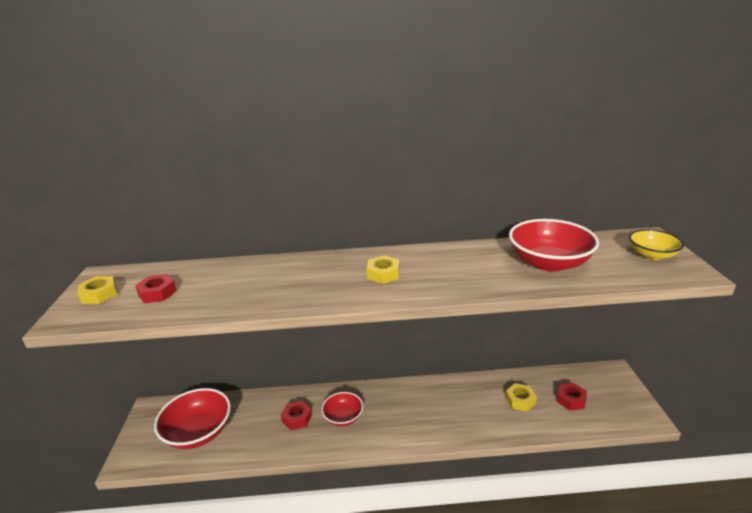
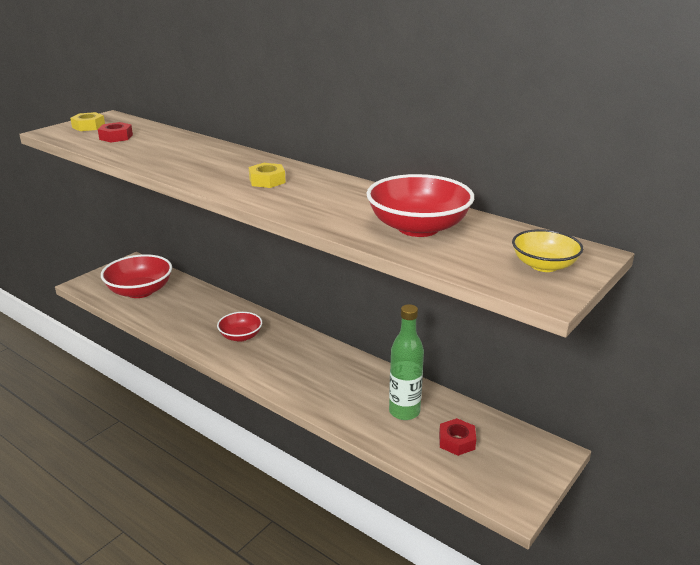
camera: 40 degrees right, 0 degrees up
(297, 418) = (209, 318): red nut -> none
(520, 400) = (404, 412): yellow nut -> green bottle

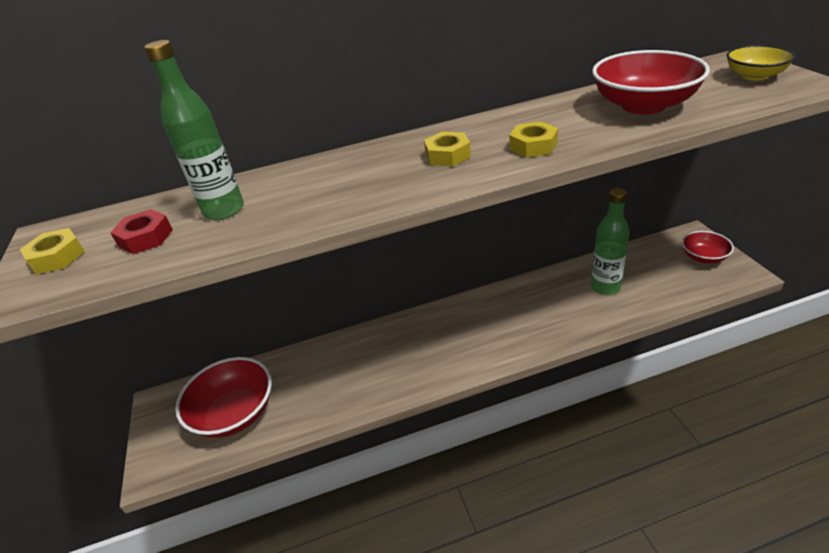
camera: 50 degrees left, 10 degrees up
(155, 144) = (224, 210): none -> green bottle
(240, 336) = (410, 352): red bowl -> red bowl (703, 257)
(303, 203) = (533, 146): none -> yellow nut
(456, 441) = (659, 274): red nut -> none

